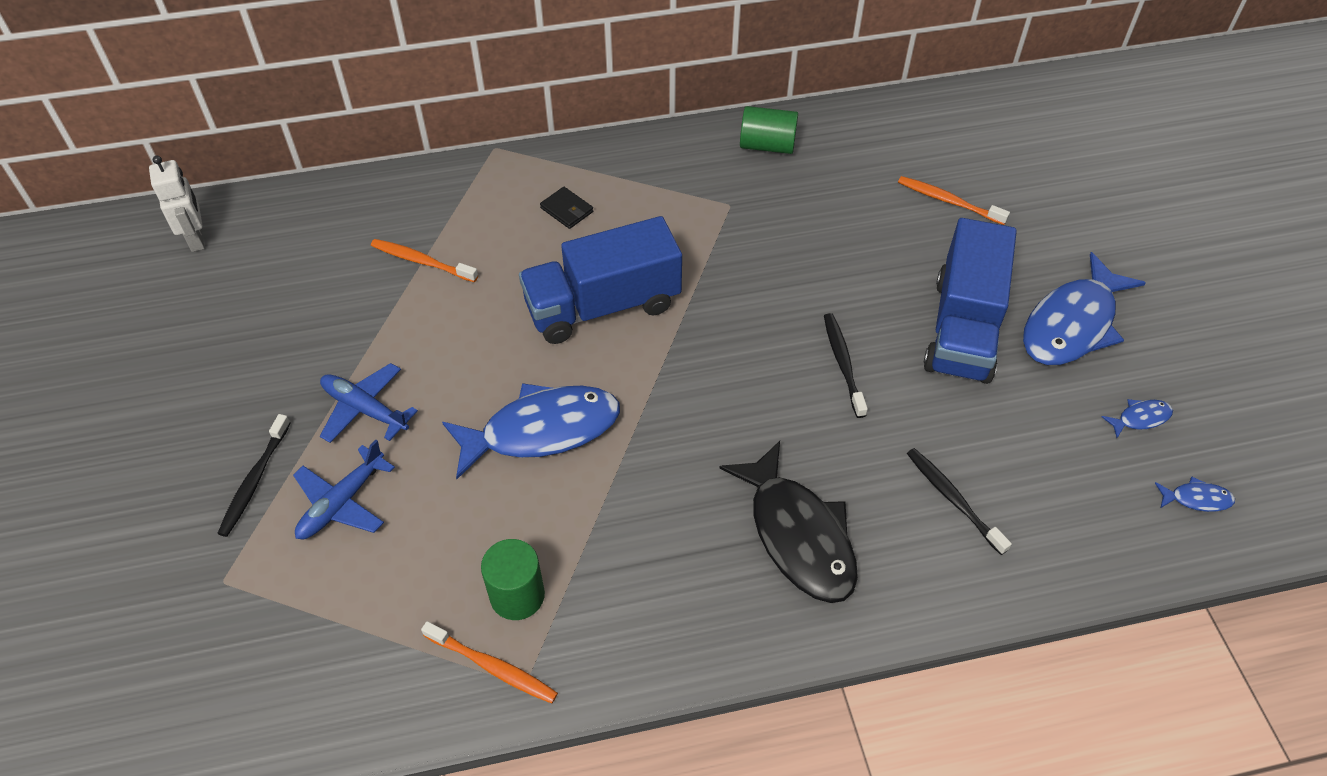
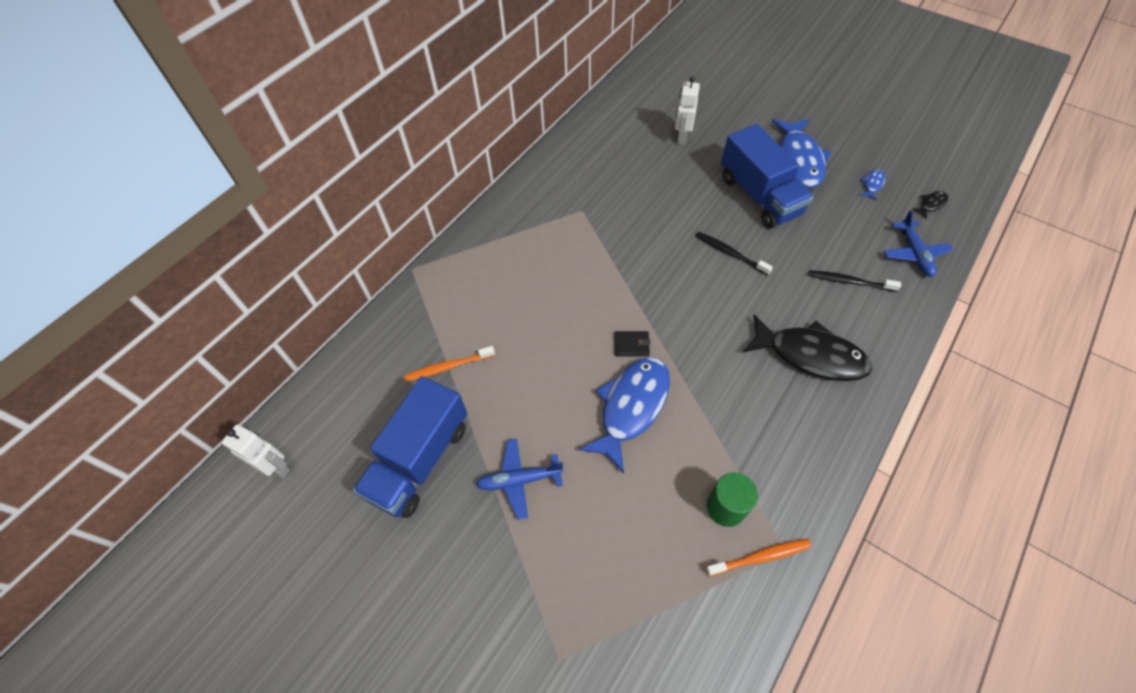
camera: 40 degrees left, 5 degrees up
(254, 481) = (504, 582): black toothbrush -> none
(342, 503) = (573, 546): blue plane -> blue plane (914, 254)
(567, 210) = (498, 275): black wallet -> black wallet (631, 345)
(603, 306) = (581, 313): blue truck -> blue truck (420, 460)
(767, 145) = (563, 166): green cylinder -> none
(948, 201) = (681, 137): orange toothbrush -> white robot
(1196, 499) = (931, 204): blue fish -> black fish

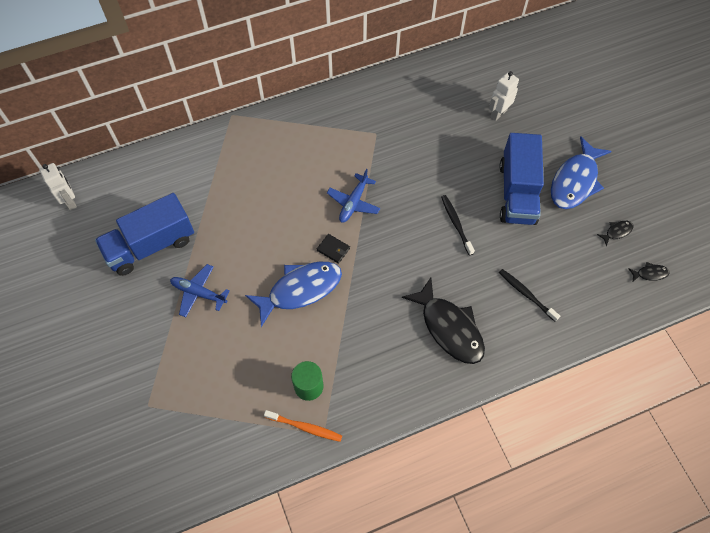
camera: 30 degrees right, 5 degrees up
(448, 367) = (207, 196): orange toothbrush -> none
(872, 184) = (617, 232): blue fish -> black fish
(914, 254) = (597, 303): blue plane -> blue plane (353, 203)

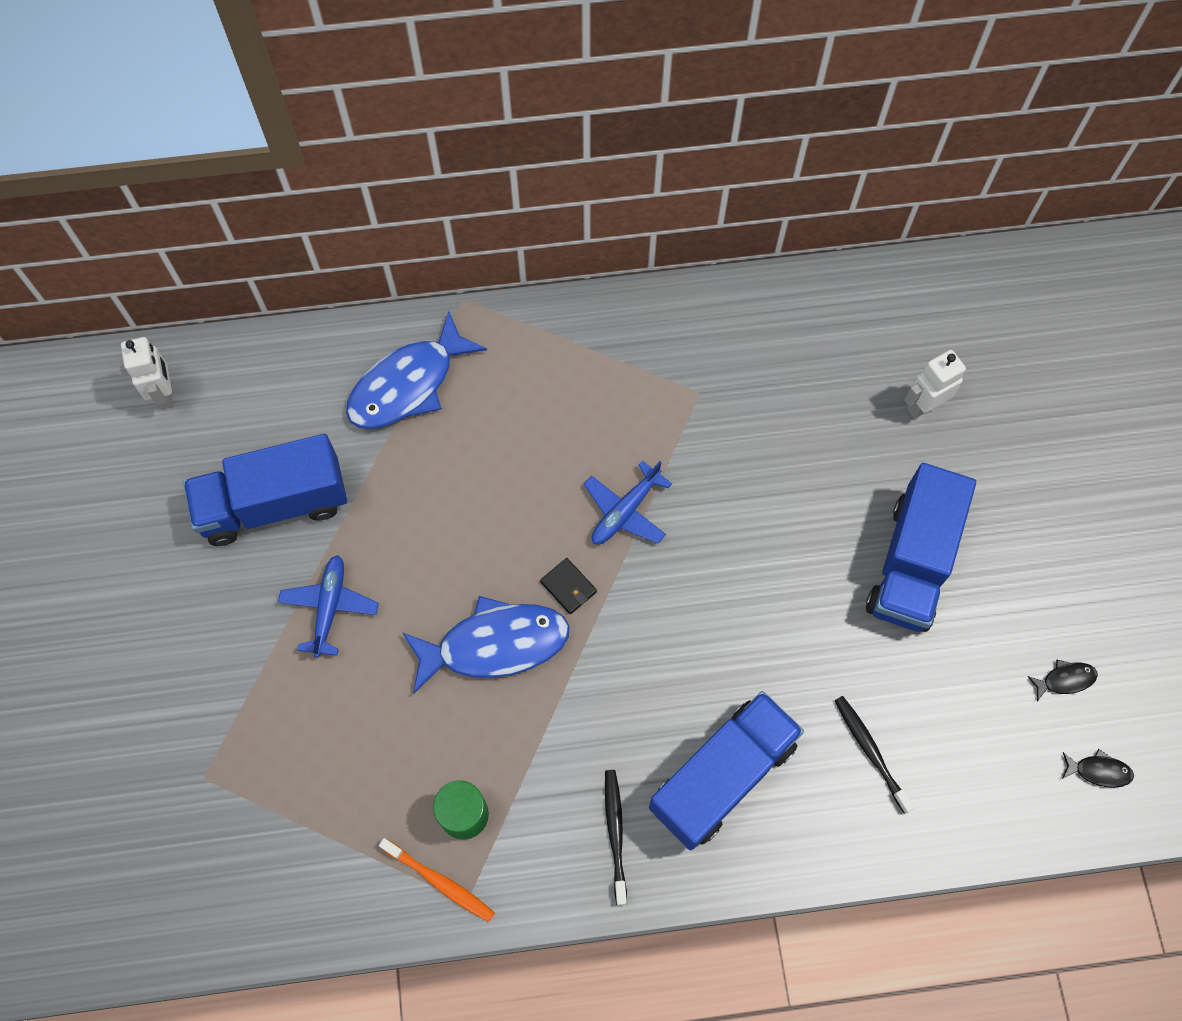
camera: 15 degrees right, 5 degrees up
(198, 293) = (330, 607): blue plane -> blue plane turned 60 degrees clockwise
(449, 328) = (722, 776): black fish -> blue truck
(456, 224) = (788, 594): black toothbrush -> black toothbrush (615, 833)
(575, 181) = (1021, 567): blue fish -> blue fish (408, 385)

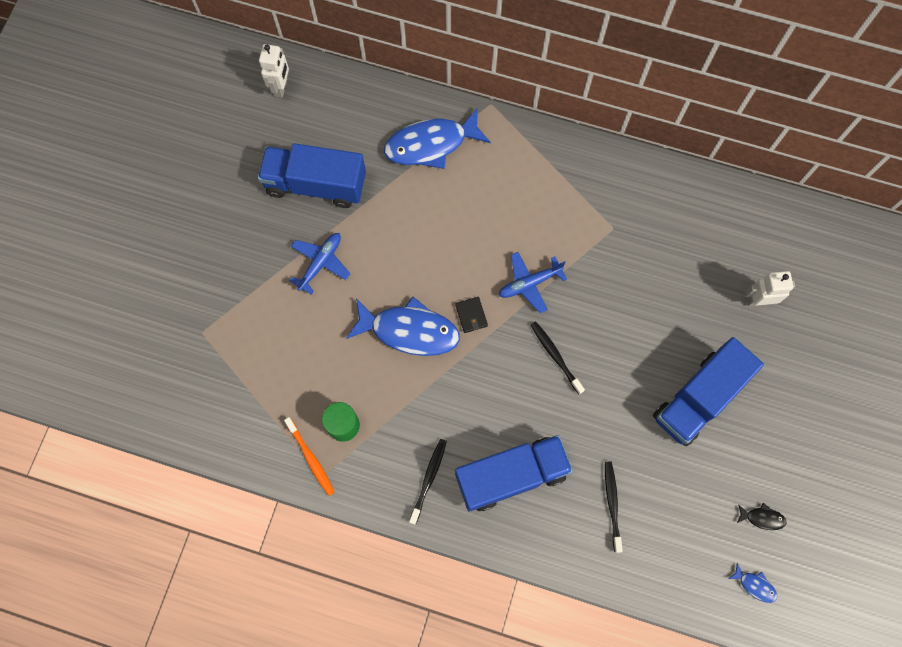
camera: 25 degrees right, 5 degrees up
(704, 591) = (555, 356): none -> black toothbrush
(1098, 771) = (755, 585): black fish -> blue fish

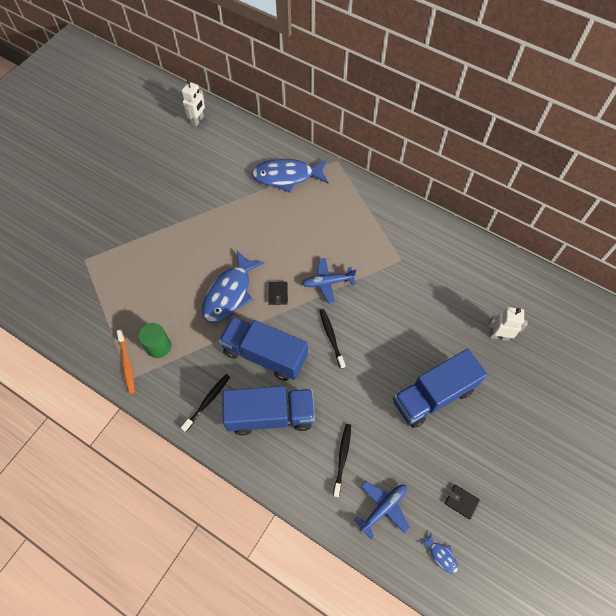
camera: 15 degrees right, 10 degrees down
(316, 185) = (198, 184): blue truck -> blue truck (265, 355)
(320, 263) = (183, 234): blue plane -> blue plane (383, 508)
(409, 331) = (229, 293): blue fish -> blue fish turned 90 degrees clockwise
(762, 518) = (461, 502): black fish -> black wallet

